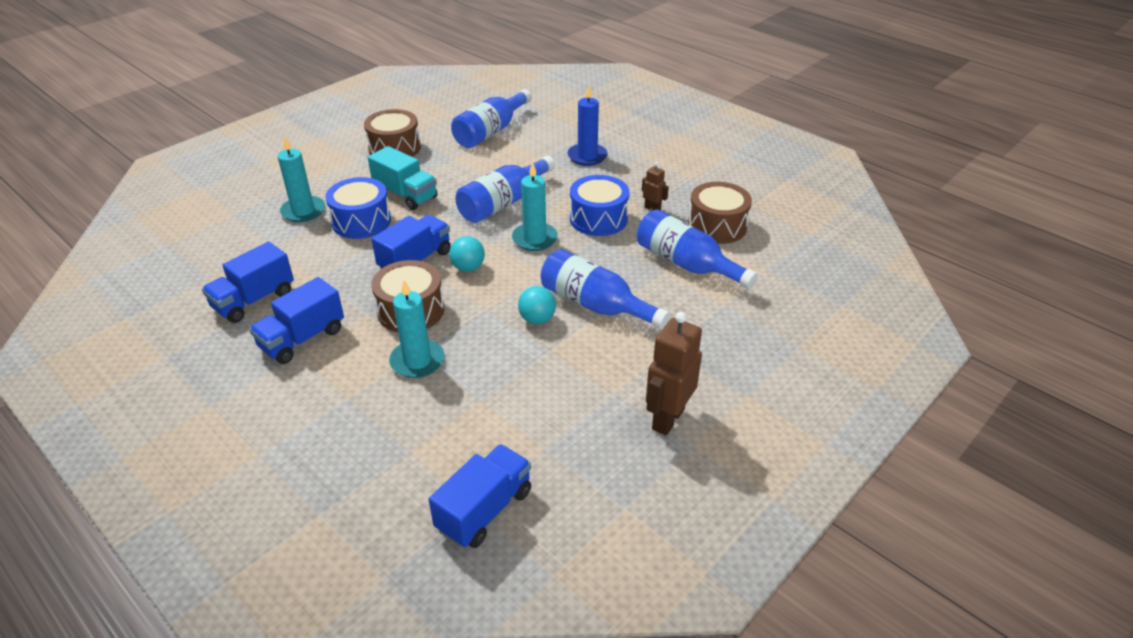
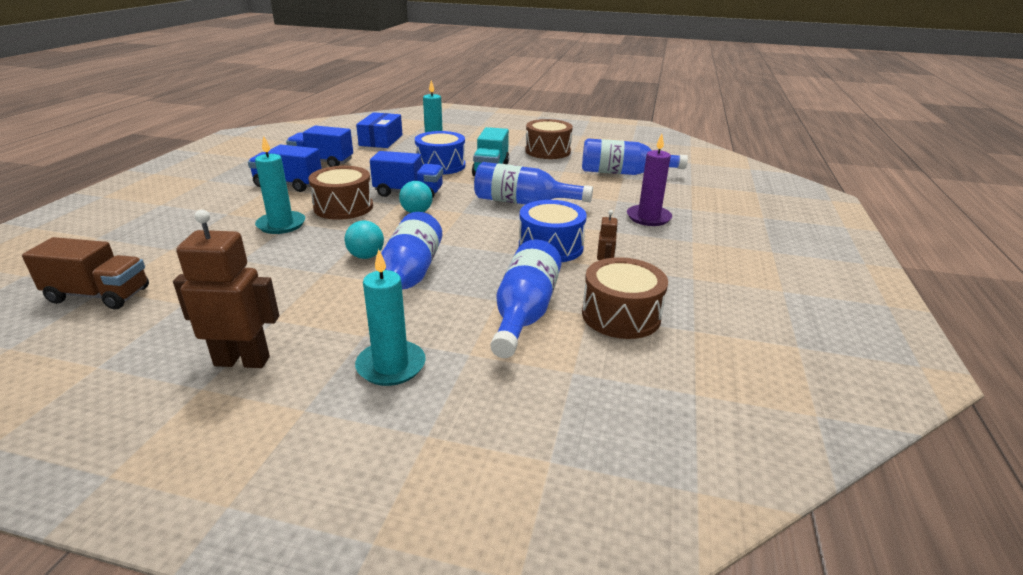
camera: 60 degrees right, 10 degrees down
(227, 240) = (381, 140): none -> blue box
(484, 510) = (99, 295): blue truck -> brown truck
(534, 239) = (485, 227): turquoise candle -> turquoise candle (391, 366)
(587, 156) = (648, 217): blue candle -> purple candle

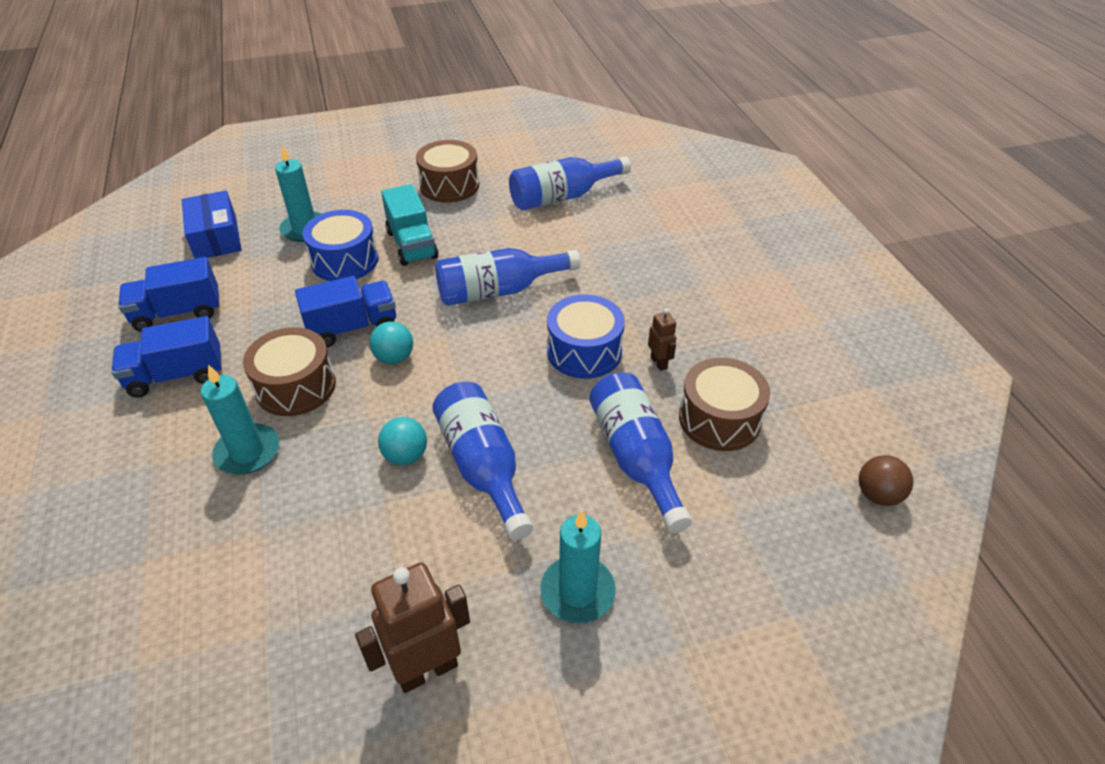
camera: 30 degrees left, 15 degrees up
(99, 295) = (141, 679): brown truck -> none
(648, 217) = (641, 264): purple candle -> none
(729, 416) = (878, 495): none -> brown ball

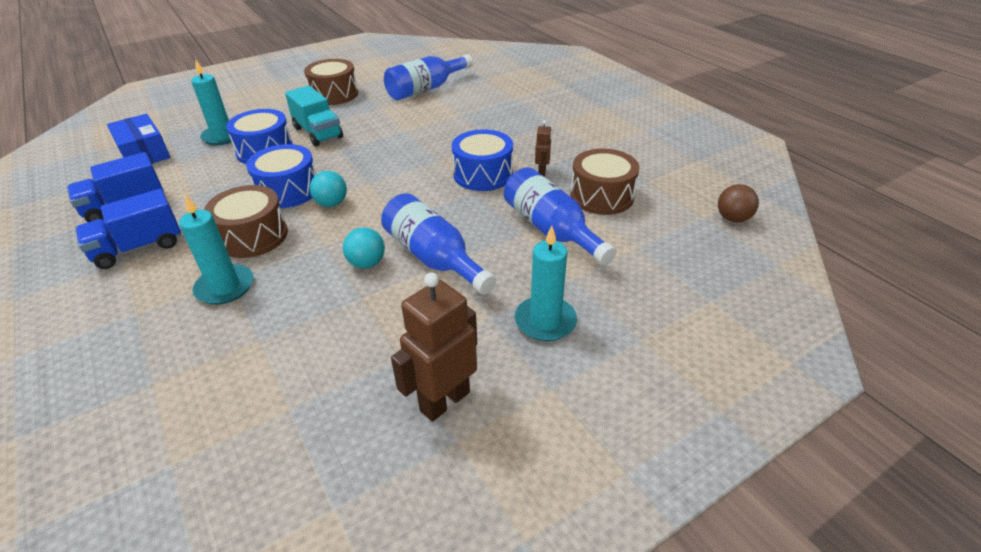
camera: 15 degrees left, 5 degrees down
(352, 327) = (288, 190): blue truck -> blue drum
(499, 291) = (400, 150): blue bottle -> none
(659, 362) = (542, 171): brown robot -> brown robot turned 45 degrees clockwise

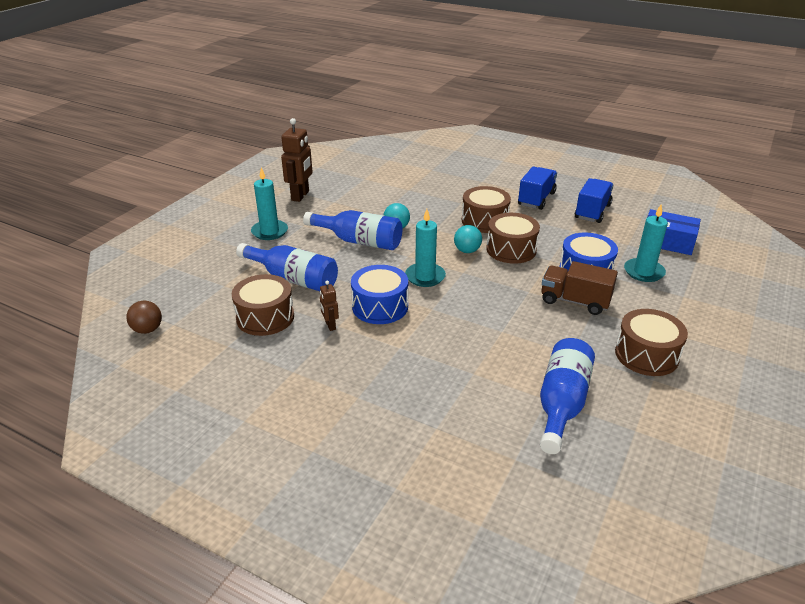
camera: 150 degrees right, 5 degrees down
(225, 287) = (457, 199): turquoise candle -> turquoise candle (425, 277)
(288, 190) = (511, 249): blue drum -> brown drum
(318, 133) = (574, 301): turquoise truck -> brown truck

